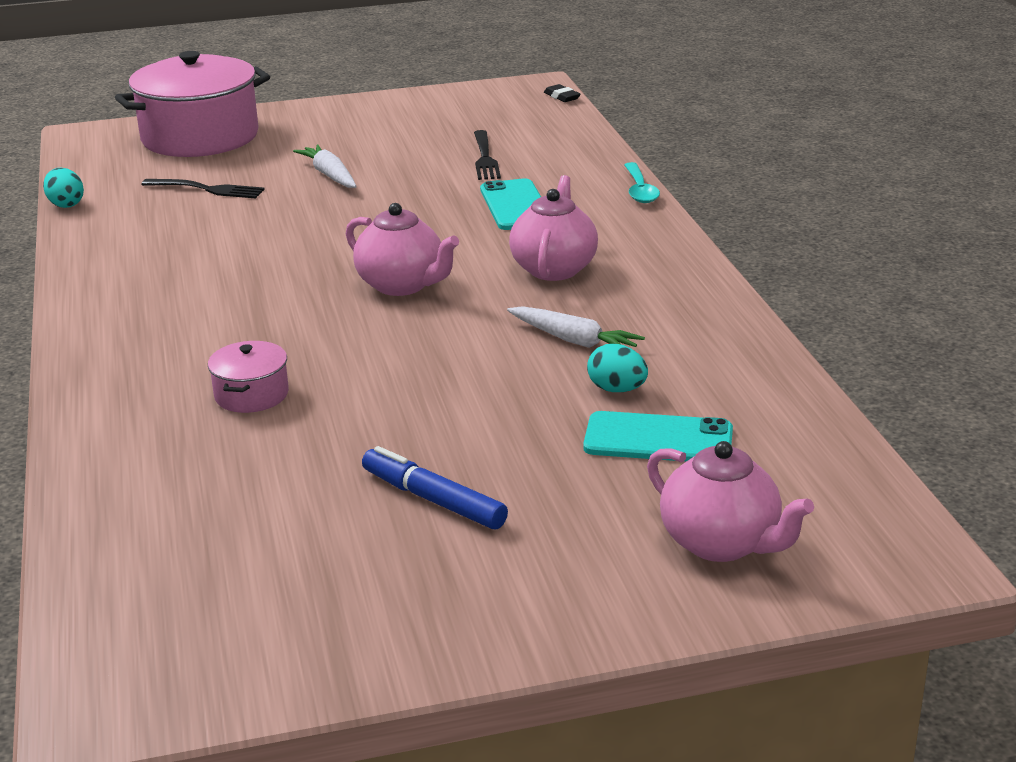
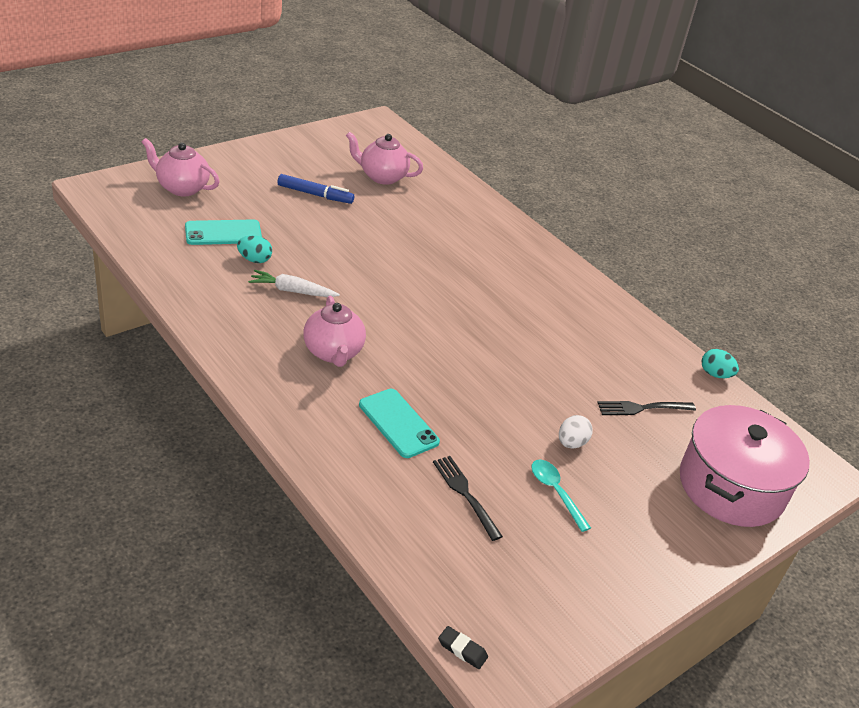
camera: 150 degrees right, 10 degrees up
(251, 395) = (440, 237): pink pot -> none
(329, 175) = (571, 443): white carrot -> white egg
(402, 285) = (422, 323): pink teapot -> pink teapot (382, 177)
(640, 190) = (307, 463): turquoise spoon -> turquoise spoon (556, 492)

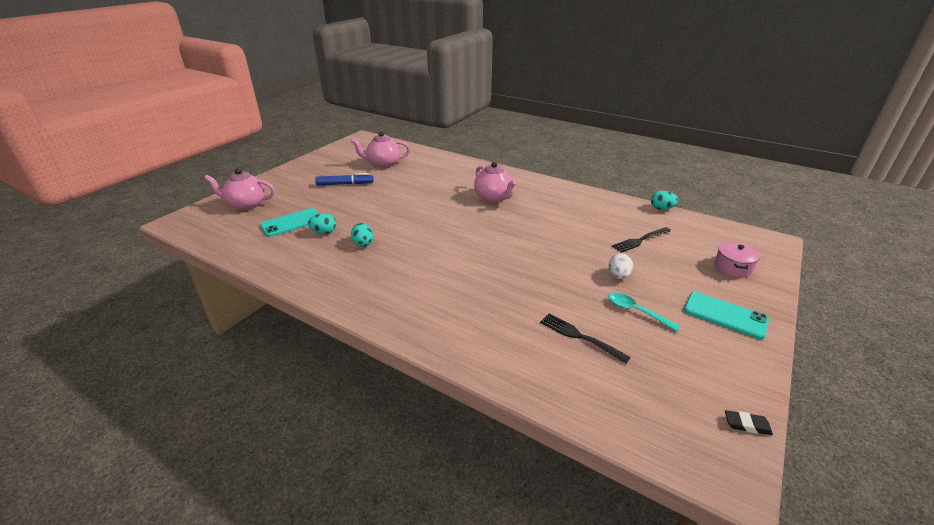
camera: 15 degrees left, 5 degrees down
(292, 291) = (363, 243): white carrot -> turquoise egg
(333, 353) = (418, 273): pink teapot -> pink teapot (493, 198)
(398, 423) = (496, 304): turquoise phone -> turquoise phone (725, 315)
(462, 650) = (677, 465): black eraser -> black eraser (747, 425)
(731, 486) = (732, 267): pink pot -> pink pot, size x0.45

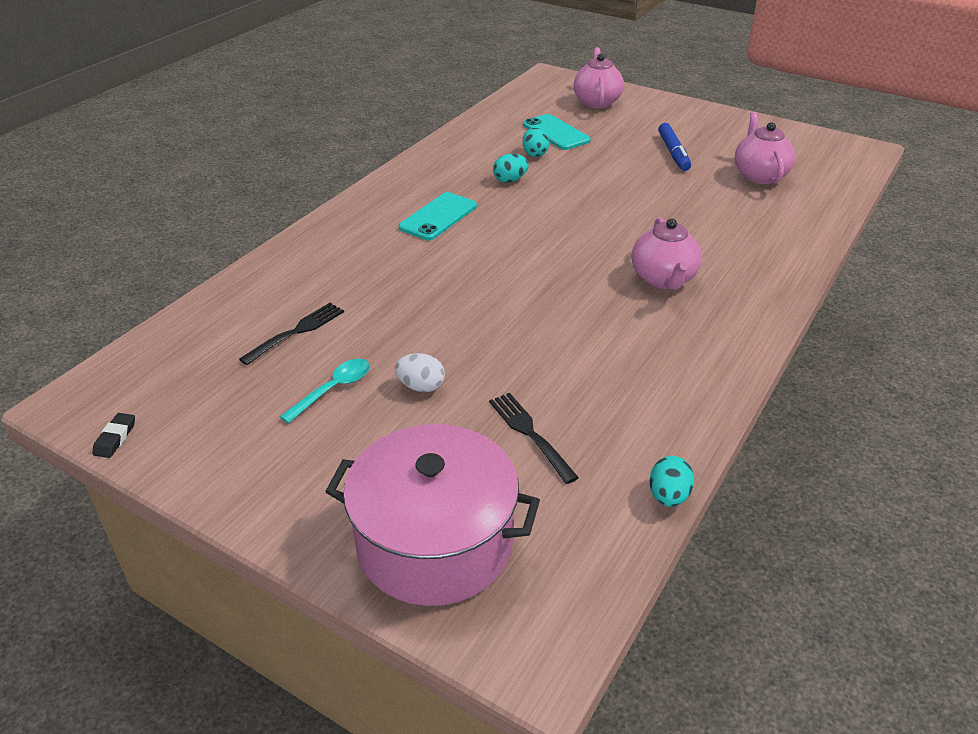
camera: 90 degrees right, 5 degrees up
(493, 198) = (663, 279): pink teapot -> pink teapot turned 60 degrees counterclockwise
(725, 315) = (305, 484): turquoise phone -> turquoise phone (438, 217)
(732, 267) = (435, 542): pink pot -> pink pot, size x2.22

